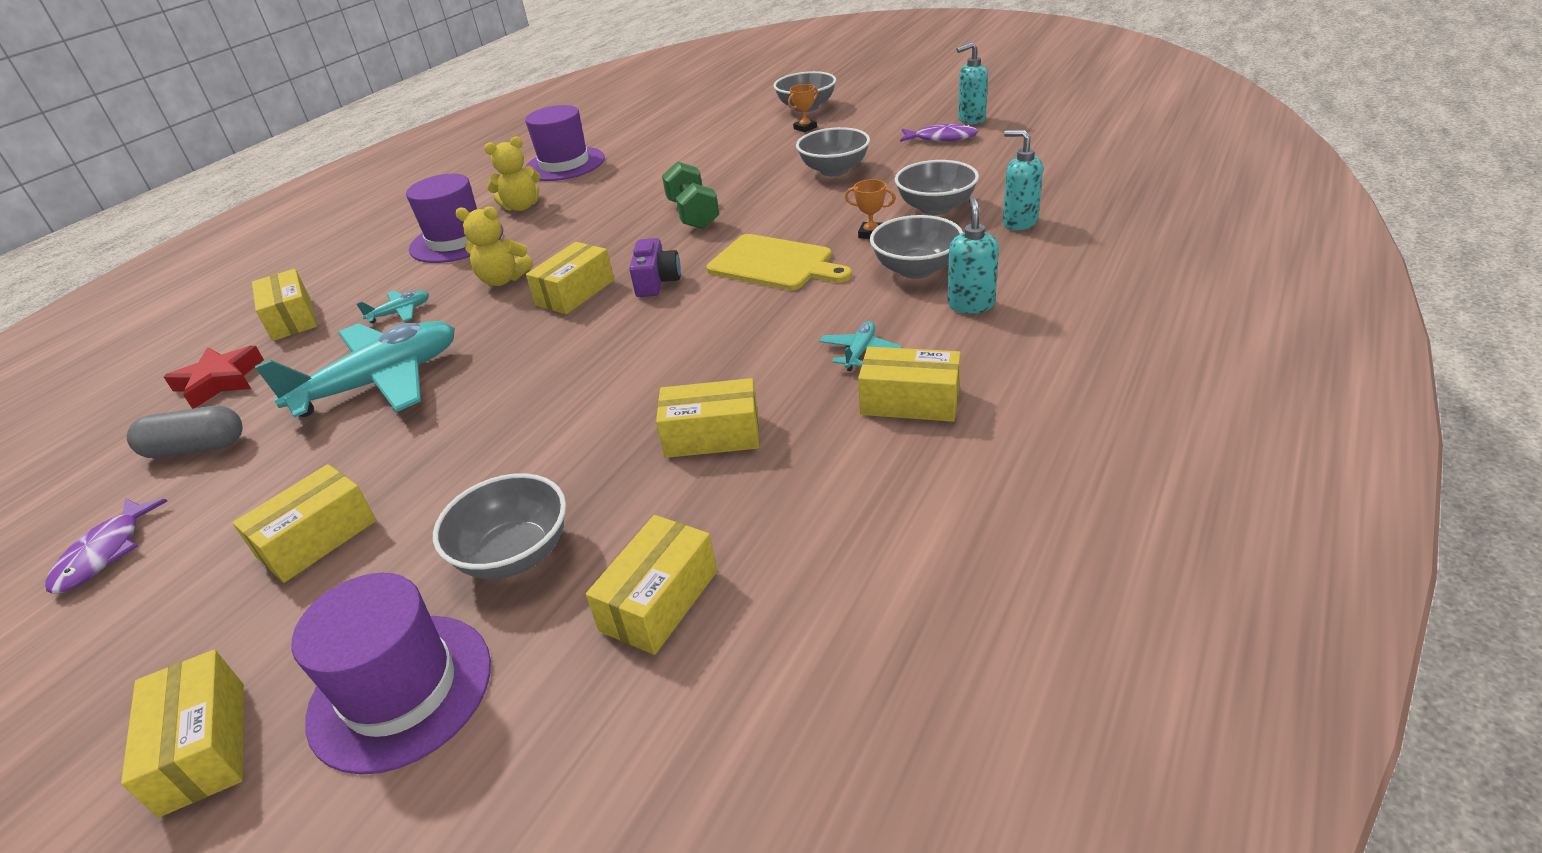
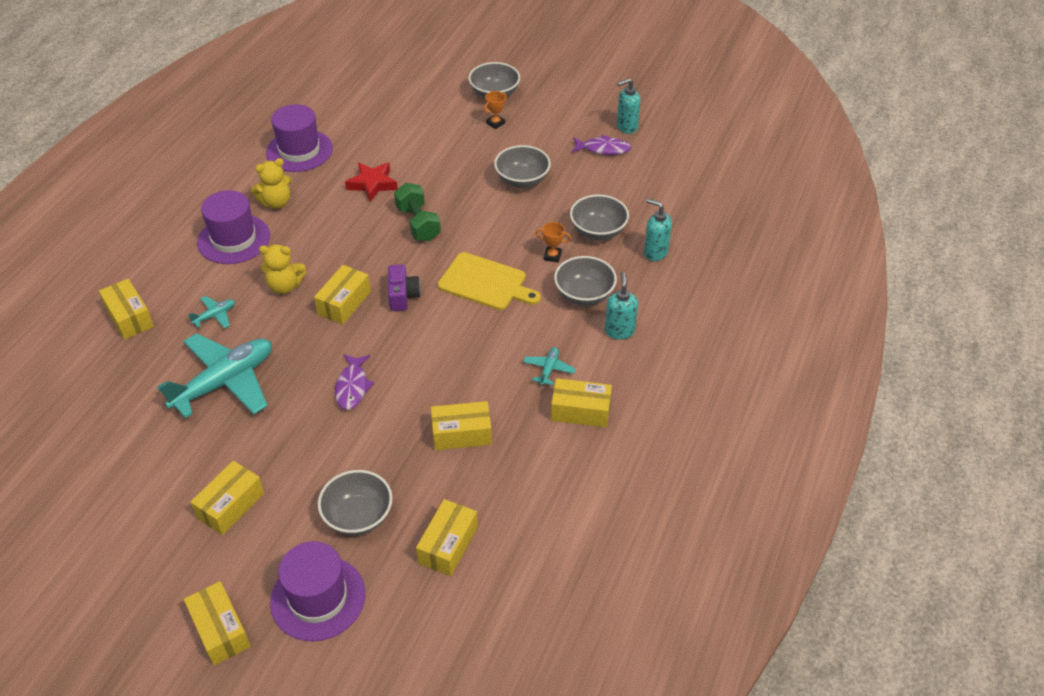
camera: 10 degrees left, 10 degrees up
(105, 553) = (93, 515): purple fish -> purple fish (352, 387)
(196, 448) = (113, 435): grey capsule -> none
(220, 381) = (101, 377): red star -> red star (372, 184)

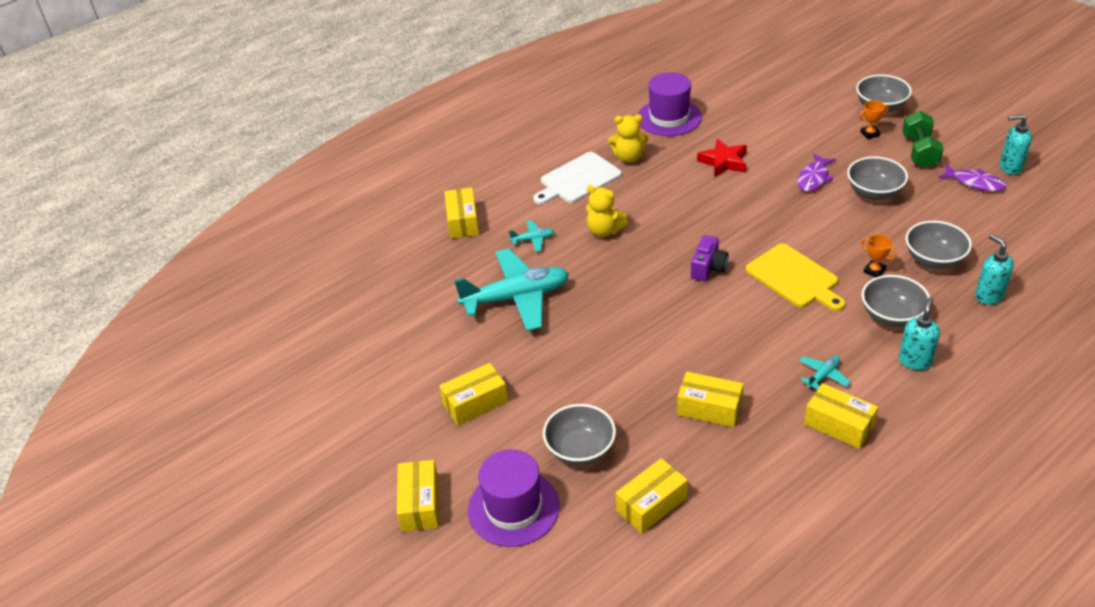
camera: 30 degrees right, 5 degrees down
(234, 239) = (577, 179): purple hat -> white cutting board
(344, 303) = (651, 259): yellow box -> none
(352, 387) = (626, 335): purple fish -> purple fish (814, 178)
(418, 223) = (752, 207): green dumbbell -> green dumbbell (919, 151)

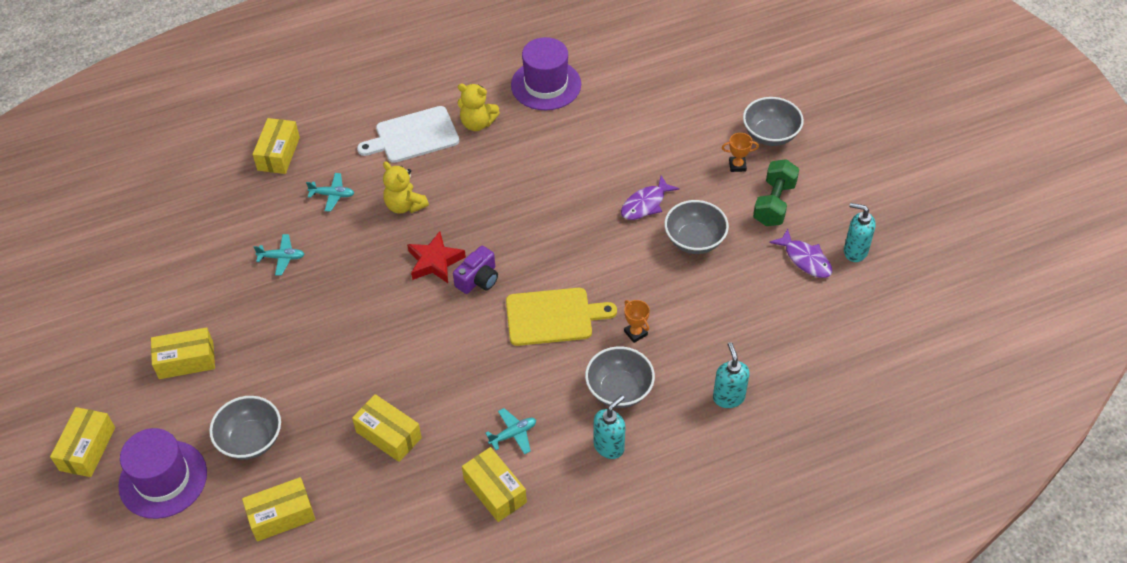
camera: 15 degrees right, 10 degrees up
(516, 298) = (282, 258): turquoise plane -> turquoise plane, size x0.42
(723, 162) = (567, 157): red star -> red star (435, 262)
(794, 278) = (553, 317): yellow cutting board -> yellow cutting board turned 75 degrees counterclockwise
(934, 260) = (702, 338): grey bowl -> none

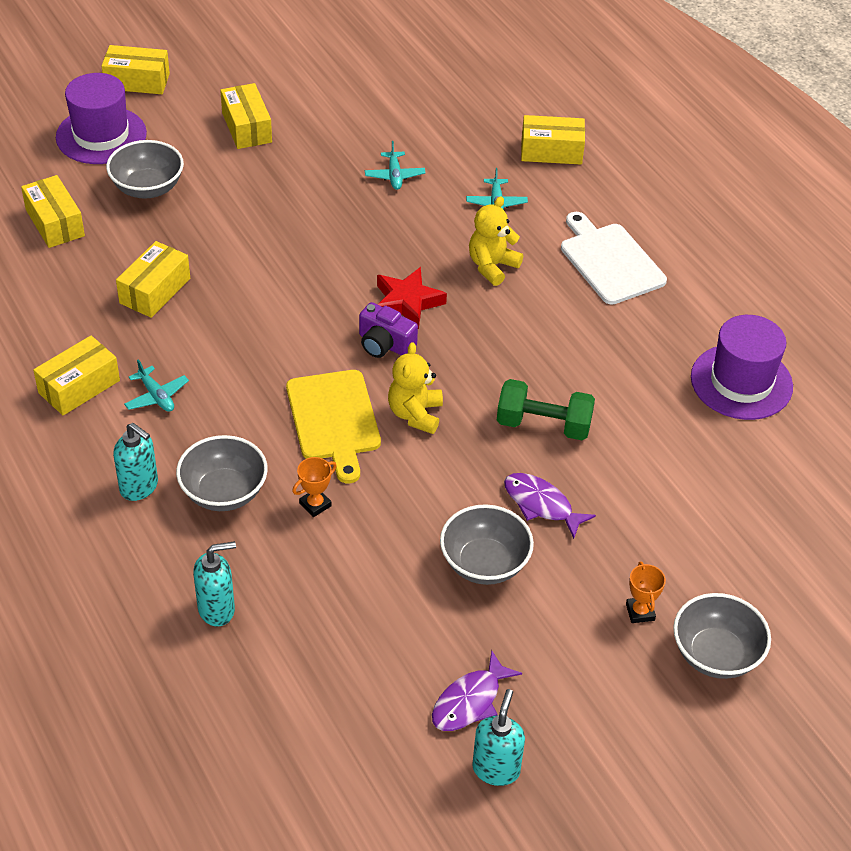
camera: 80 degrees right, 5 degrees down
(477, 123) = (648, 319): yellow teddy bear -> yellow teddy bear (415, 414)
(774, 203) = (573, 660): green dumbbell -> green dumbbell (543, 425)

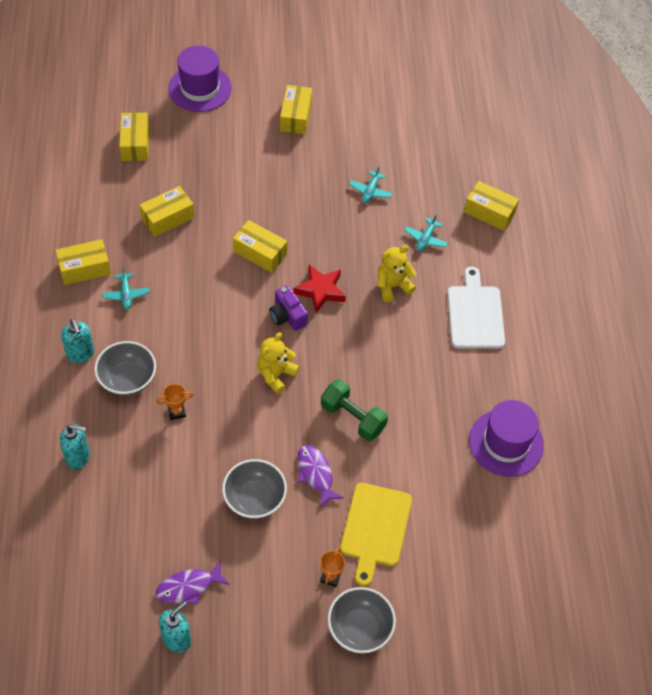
camera: 25 degrees right, 10 degrees up
(137, 81) = (246, 54): yellow box -> yellow box (260, 253)
(147, 188) = (206, 139): grey bowl -> none
(333, 420) = (223, 357): yellow cutting board -> yellow cutting board (375, 528)

